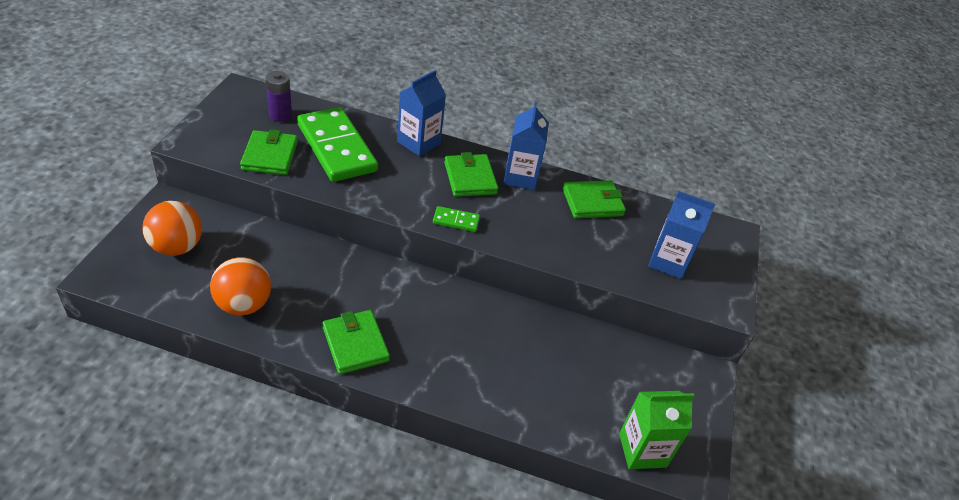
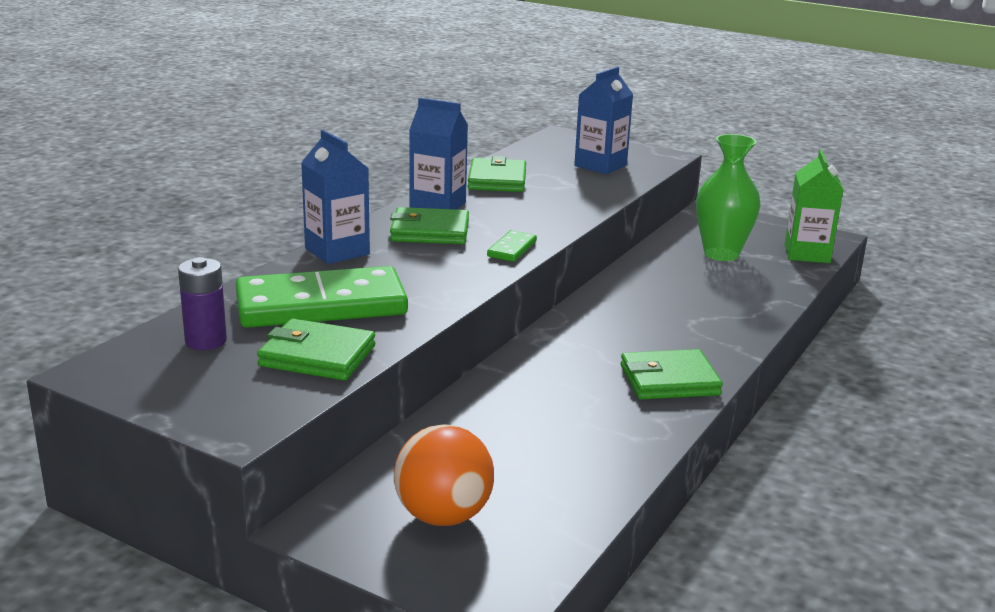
camera: 70 degrees left, 20 degrees down
(243, 304) = (588, 458): orange ball -> none
(605, 379) = (721, 254): none -> green vase

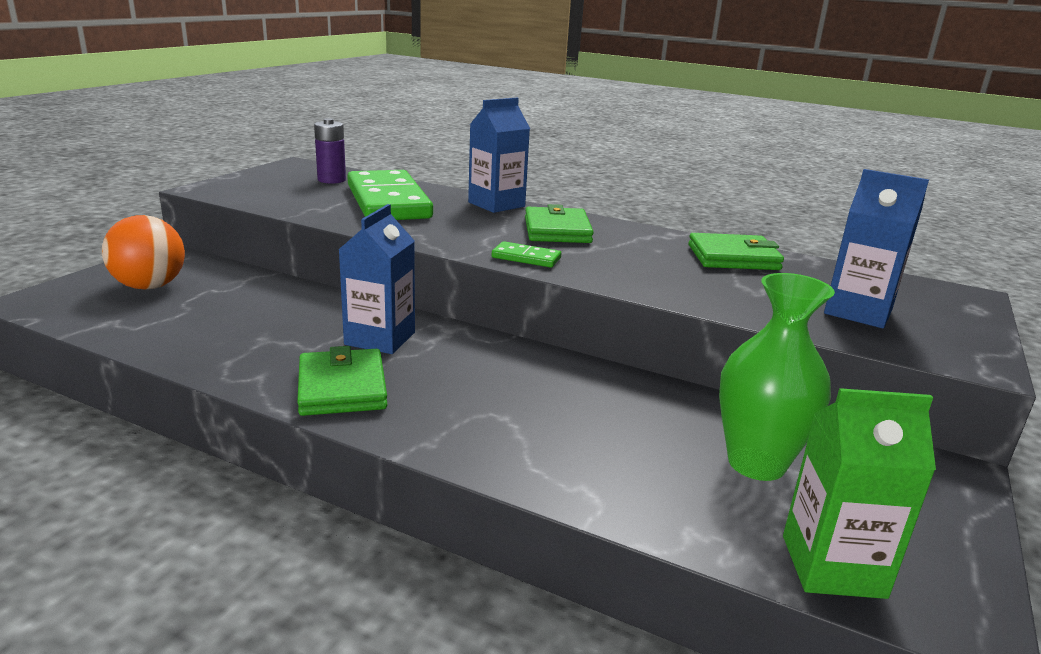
camera: 85 degrees right, 0 degrees up
(317, 356) = (300, 201): green wallet -> none
(438, 206) = (629, 234): blue carton -> blue carton (380, 338)

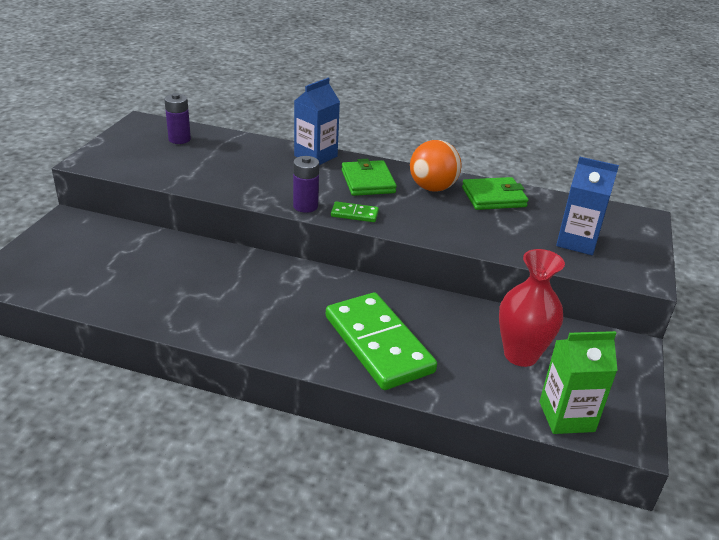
camera: 10 degrees left, 10 degrees up
(150, 286) = (74, 253): orange ball -> orange ball (432, 188)
(342, 387) = (253, 329): green wallet -> none
(380, 338) = (262, 284): blue carton -> none
(388, 201) = (234, 162): green domino -> green domino (378, 344)
(461, 245) = (305, 206): none -> purple battery
(756, 463) = (520, 355): green vase -> red vase

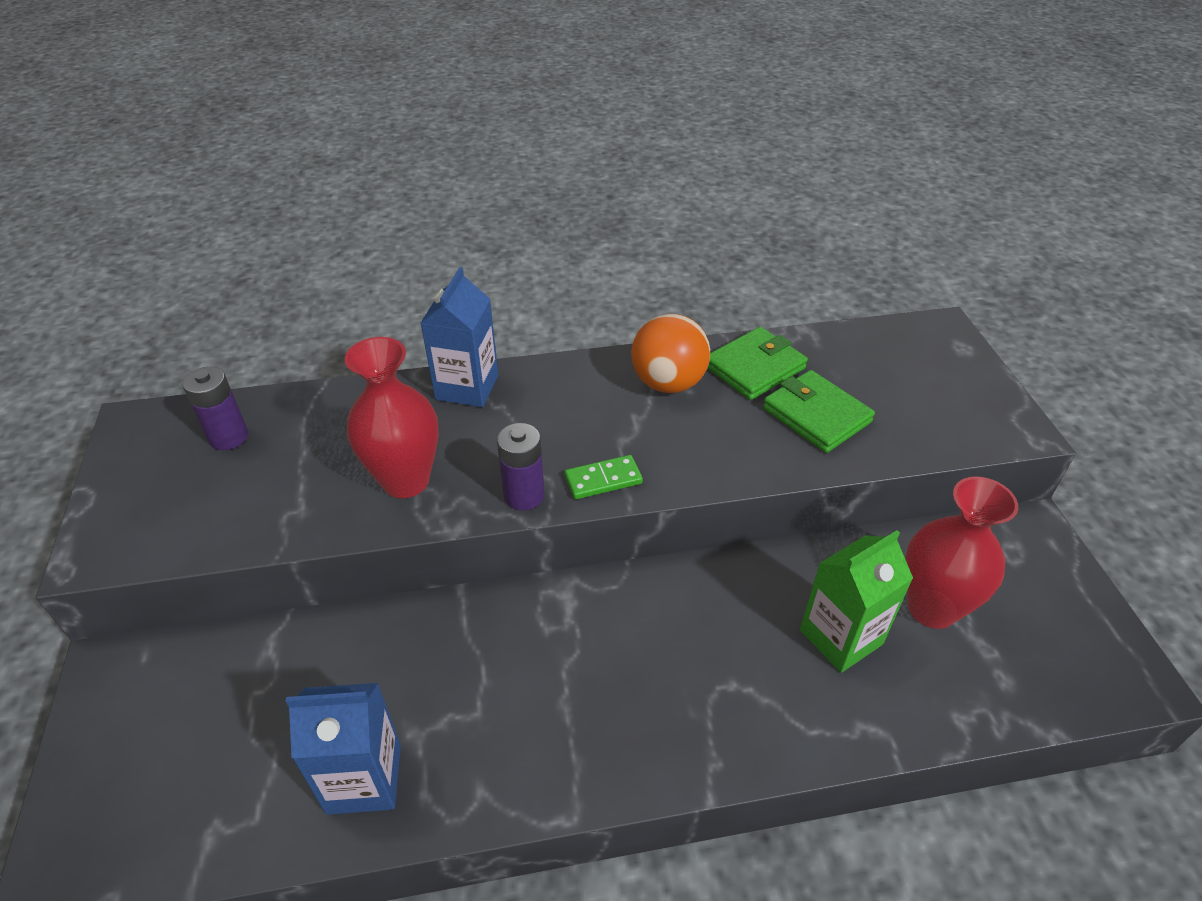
camera: 25 degrees left, 10 degrees up
(250, 181) = (405, 480): none -> red vase
(368, 181) = (575, 407): green wallet -> green wallet (816, 415)
(378, 344) = (756, 684): green domino -> none
(566, 416) = (1052, 685): green carton -> green carton (841, 637)
(577, 242) = (905, 404): blue carton -> blue carton (364, 778)

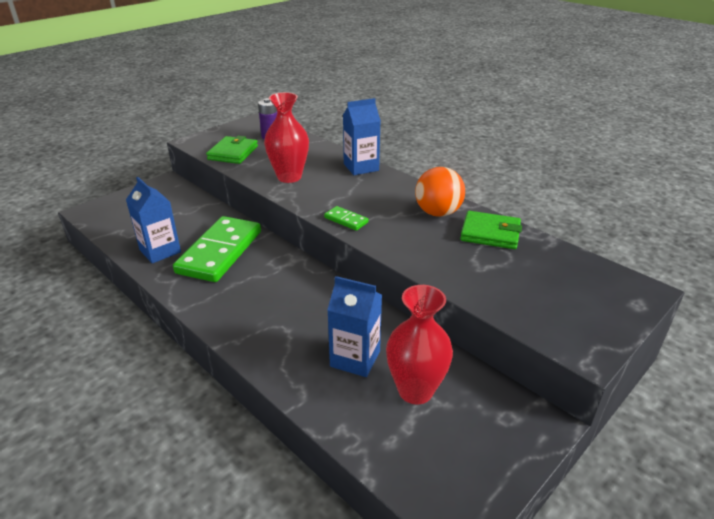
camera: 55 degrees right, 10 degrees down
(455, 683) = (220, 252): none -> green domino
(524, 495) = (312, 205): purple battery -> none
(816, 415) = (480, 266): green wallet -> green wallet (233, 153)
(841, 637) = (355, 358): green carton -> blue carton

